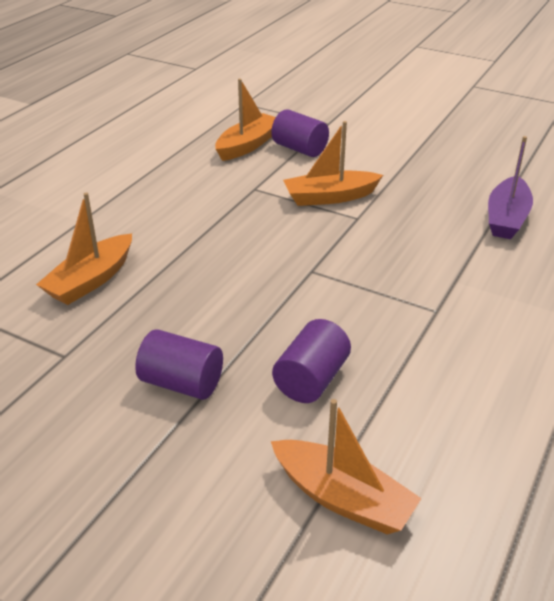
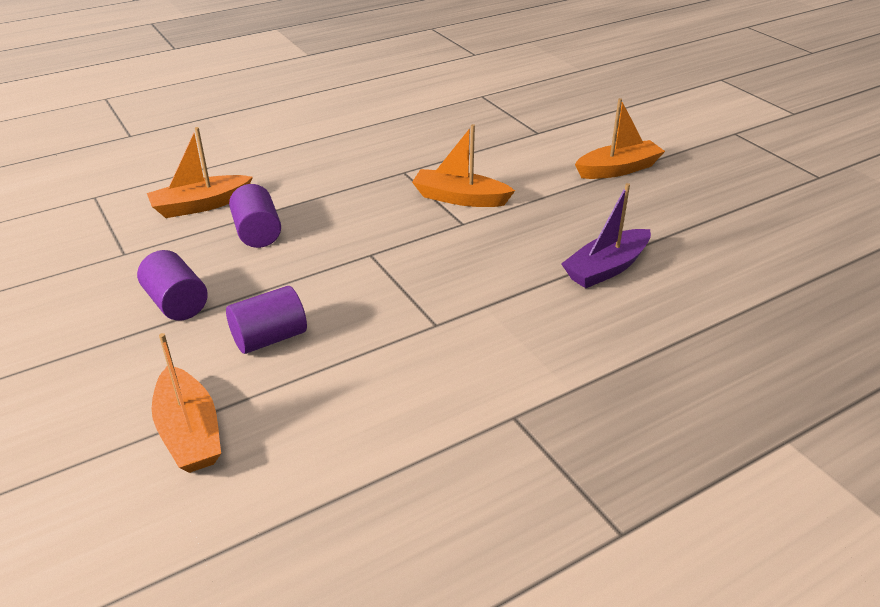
camera: 30 degrees right, 0 degrees up
(248, 145) = (441, 133): orange boat -> orange boat (618, 169)
(299, 149) = (483, 149): purple cylinder -> purple cylinder (257, 233)

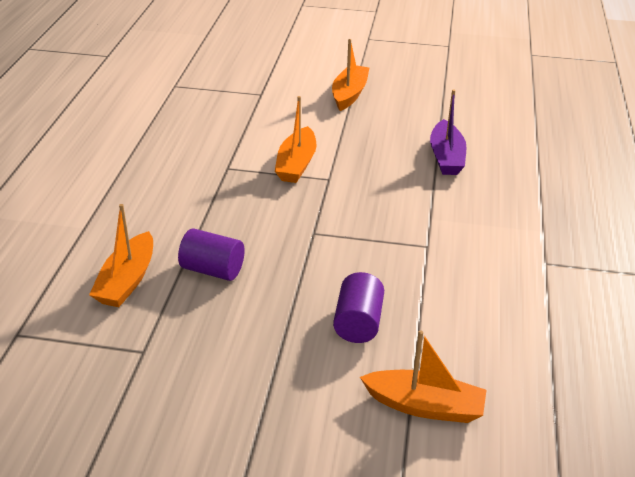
camera: 50 degrees left, 0 degrees up
(176, 303) = (257, 350): purple cylinder -> none
(460, 198) = (296, 164): orange boat -> orange boat turned 45 degrees counterclockwise

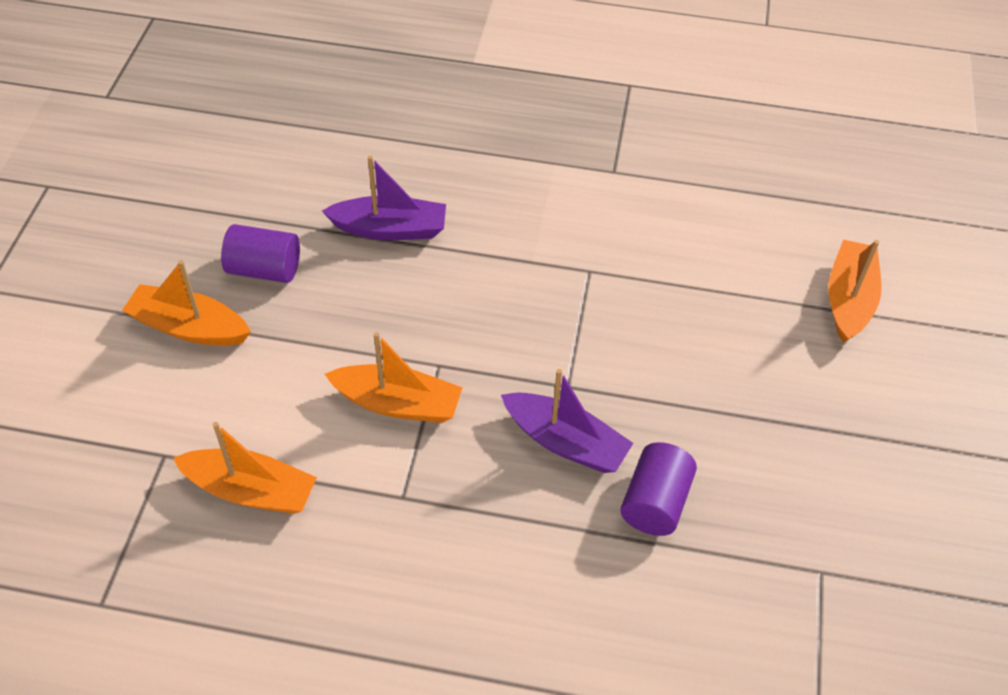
camera: 90 degrees left, 15 degrees up
(127, 281) = (688, 609): orange boat -> orange boat (251, 490)
(265, 231) = (565, 442): none -> purple boat
(358, 323) = (736, 347): purple cylinder -> purple cylinder (264, 269)

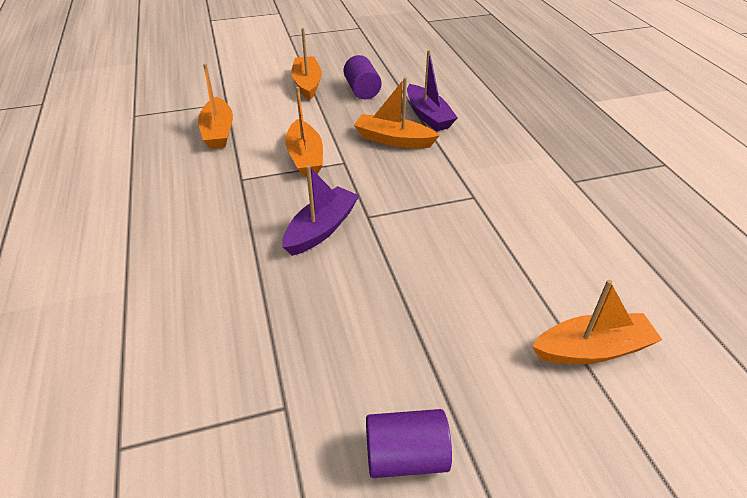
camera: 65 degrees right, 10 degrees down
(422, 291) = (393, 140): none -> orange boat
(565, 442) = (321, 229): purple boat -> purple boat turned 150 degrees counterclockwise
(655, 502) = (297, 286): purple cylinder -> purple cylinder (406, 457)

